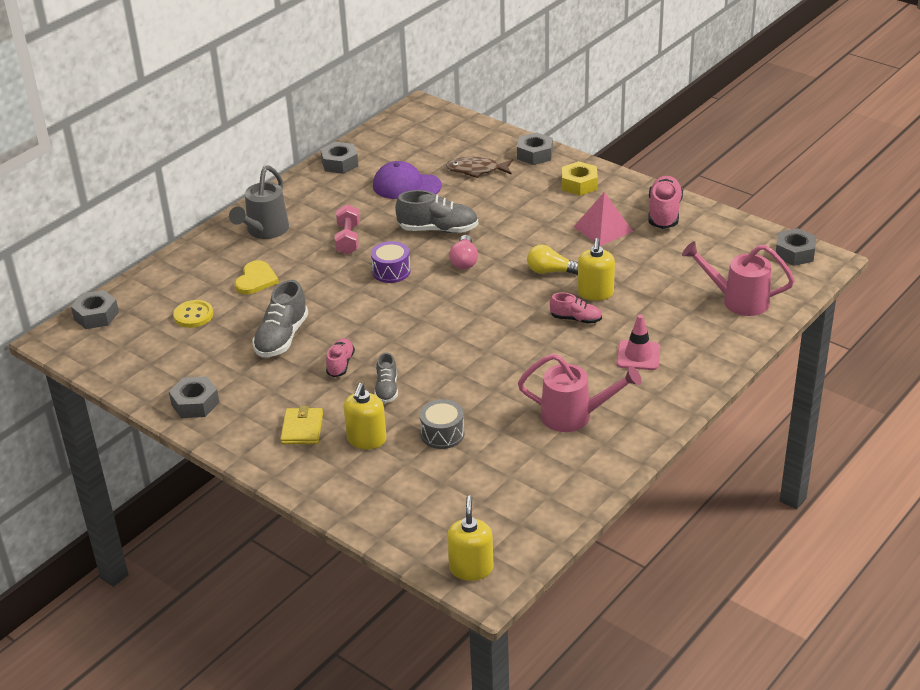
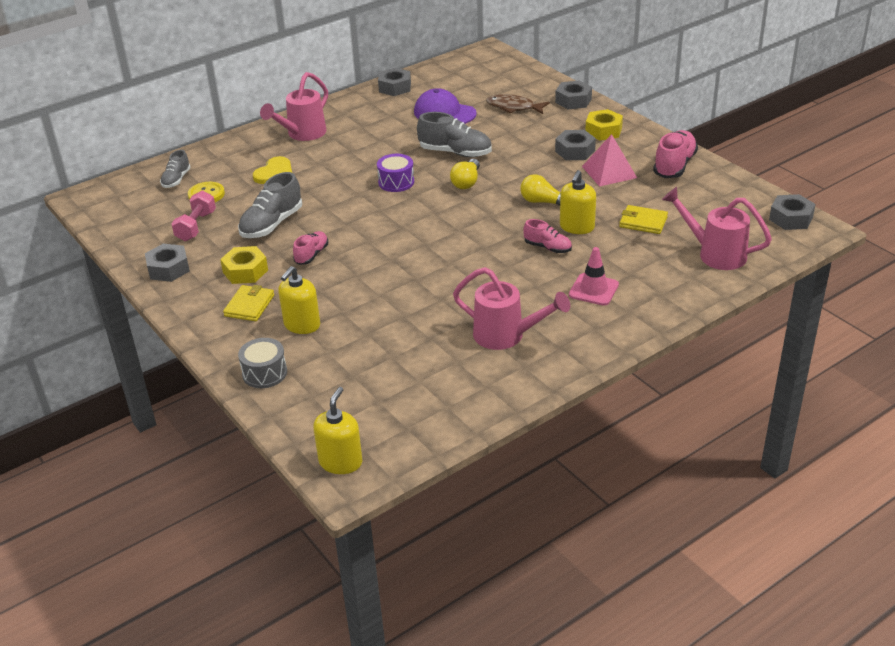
camera: 15 degrees right, 0 degrees up
(96, 315) = (126, 183): grey nut -> grey nut (575, 151)
(264, 231) = (302, 134): grey watering can -> pink watering can
(279, 393) = (245, 271): none -> yellow nut
(348, 239) = (371, 150): pink dumbbell -> pink dumbbell (196, 226)
(387, 389) = (342, 283): grey shoe -> grey shoe (176, 180)
(442, 434) = (373, 331): grey drum -> grey drum (264, 373)
(464, 261) = (466, 182): pink light bulb -> yellow light bulb
(657, 278) = (643, 222): none -> yellow wallet

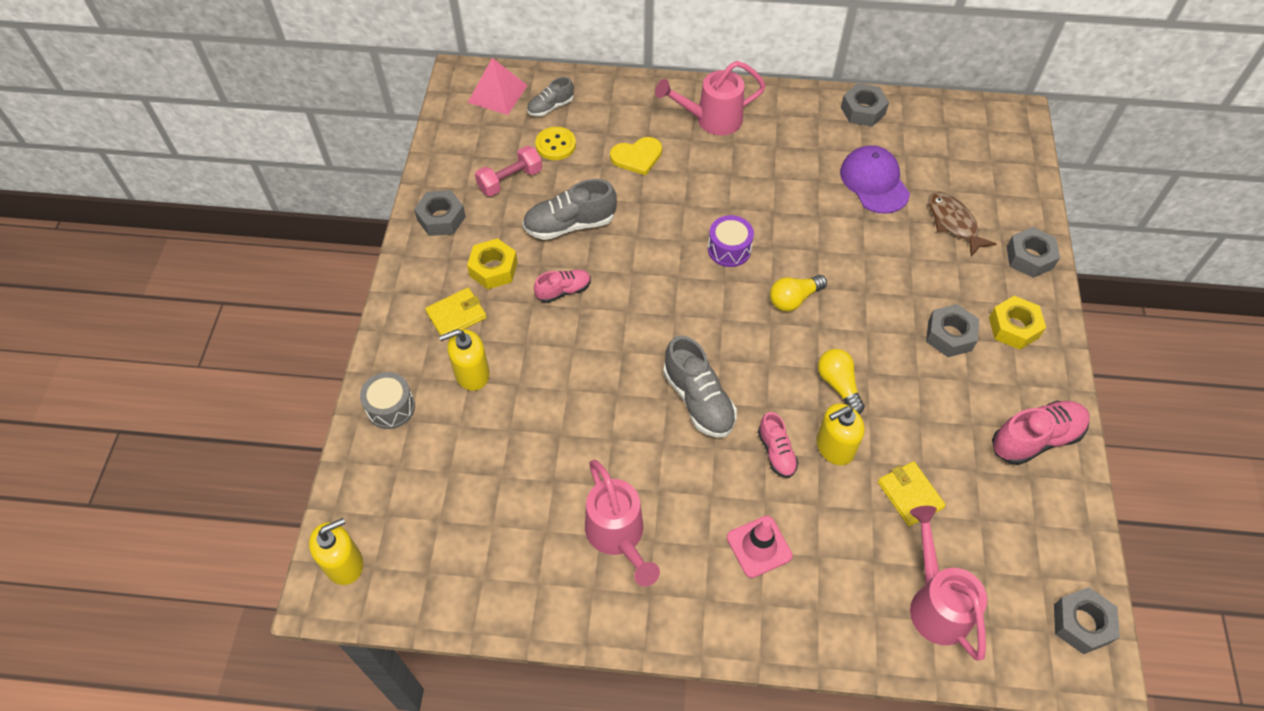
camera: 40 degrees right, 20 degrees up
(455, 152) = (826, 248): grey shoe -> grey shoe (698, 400)
(609, 172) = (953, 394): pink pyramid -> pink pyramid (497, 93)

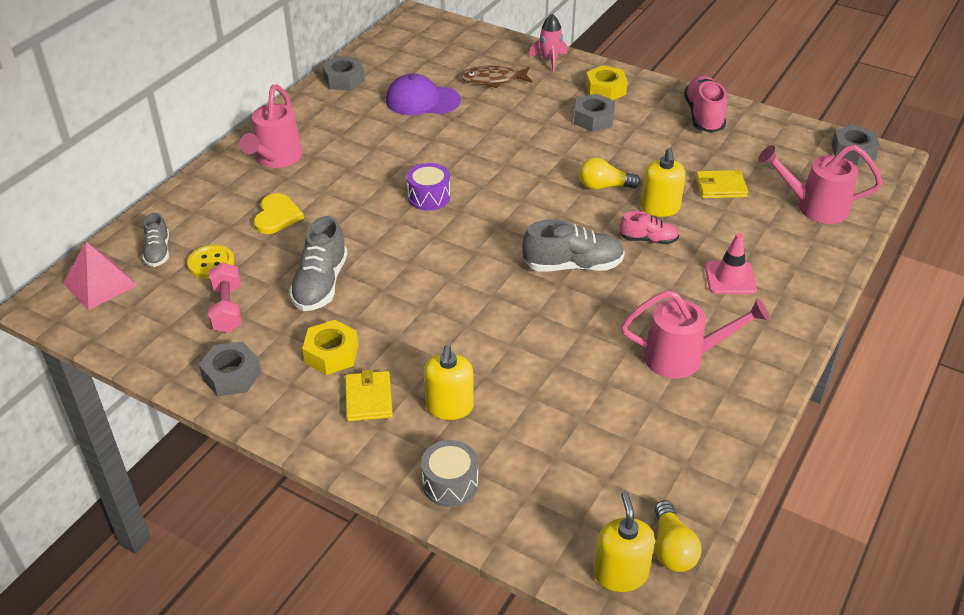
camera: 65 degrees left, 15 degrees down
(563, 291) = (396, 312): pink shoe -> none
(793, 299) = (507, 180): yellow light bulb -> yellow light bulb (672, 548)
(1029, 257) = (549, 60): grey nut -> pink rocket

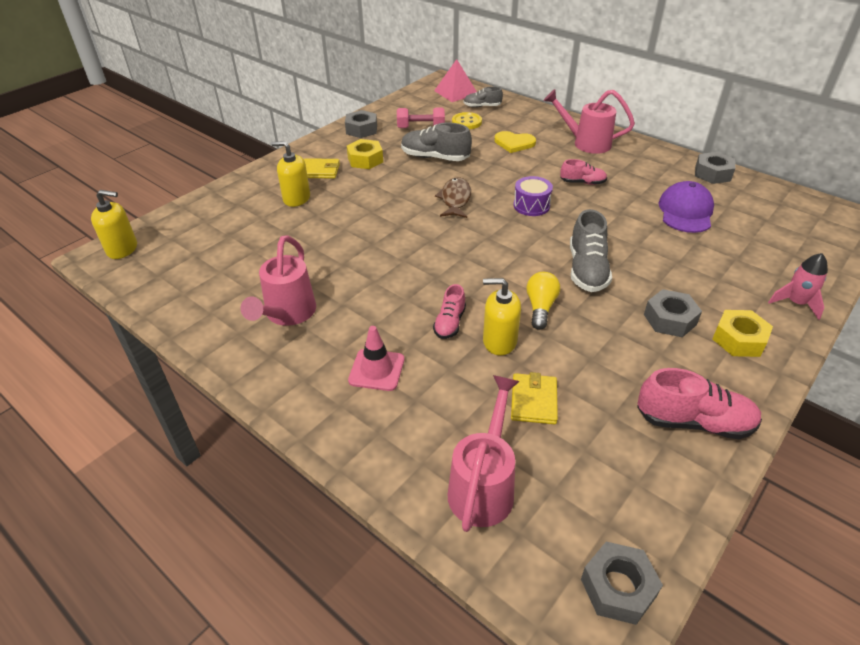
camera: 100 degrees right, 0 degrees up
(373, 162) = (582, 182): none -> pink shoe
(450, 484) = (234, 194): grey drum -> none
(493, 80) = (737, 257): brown fish -> brown fish (455, 199)
(572, 265) = (424, 270): grey shoe -> grey shoe (587, 270)
(672, 548) = (122, 273): yellow light bulb -> none

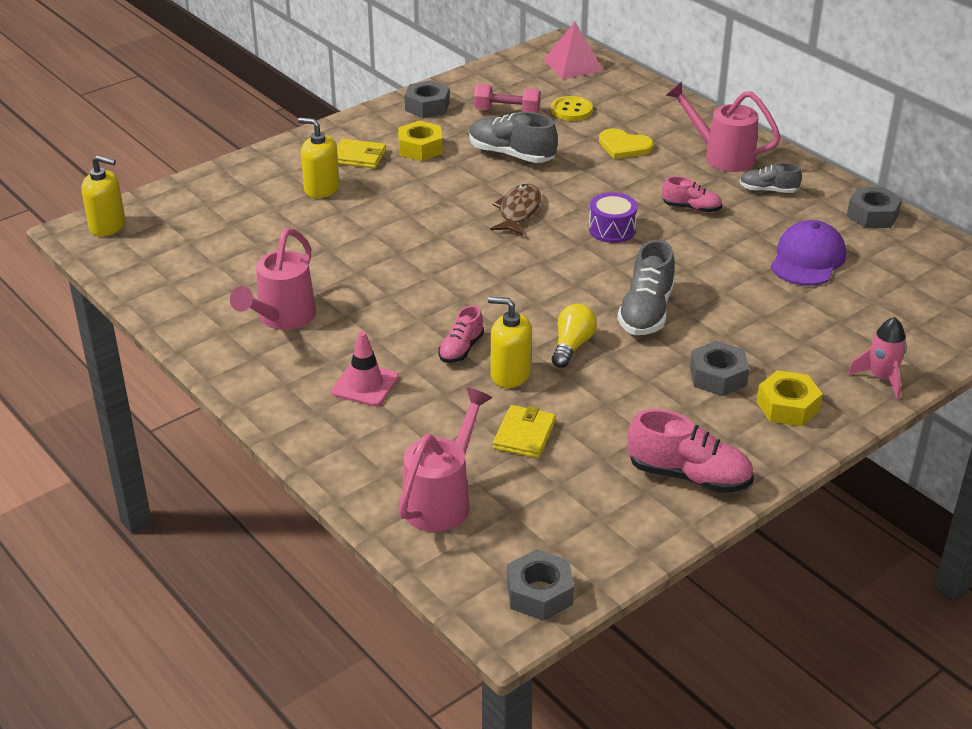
camera: 10 degrees right, 5 degrees down
(482, 106) = (601, 90): grey shoe -> grey shoe (768, 190)

